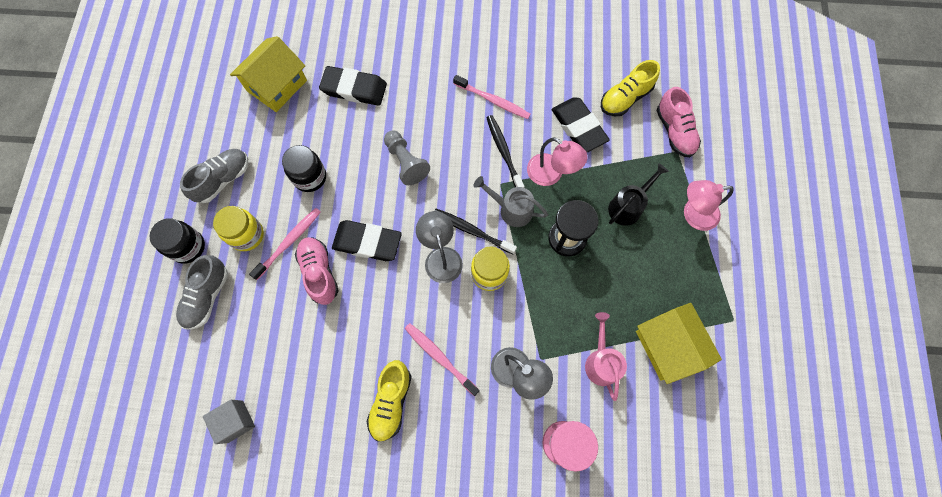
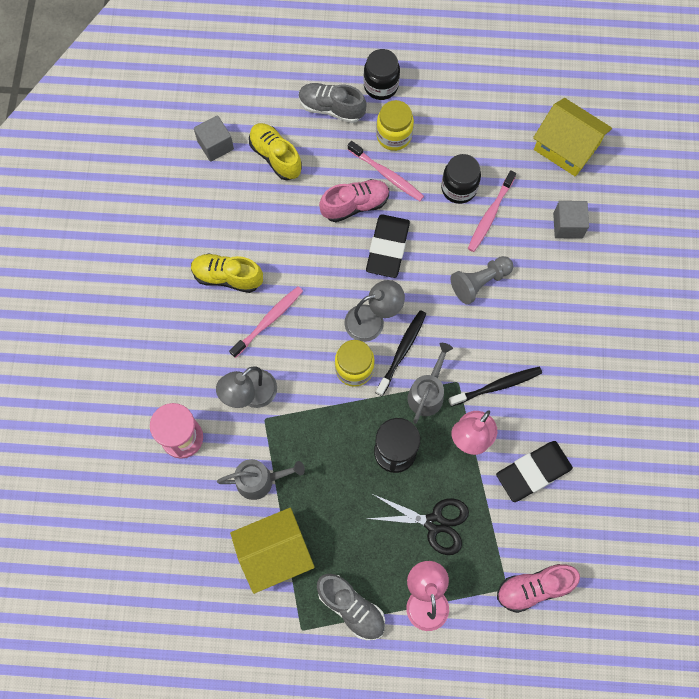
camera: 90 degrees right, 0 degrees up
(223, 179) = (453, 108): grey shoe -> grey shoe (351, 607)
(354, 89) = (567, 225): black eraser -> grey cube
(493, 100) = (562, 375): pink toothbrush -> pink toothbrush (490, 215)
(601, 361) = (260, 480): pink watering can -> grey watering can
(625, 98) = (576, 531): yellow shoe -> yellow shoe (275, 156)
(628, 206) = (434, 523): black watering can -> black scissors

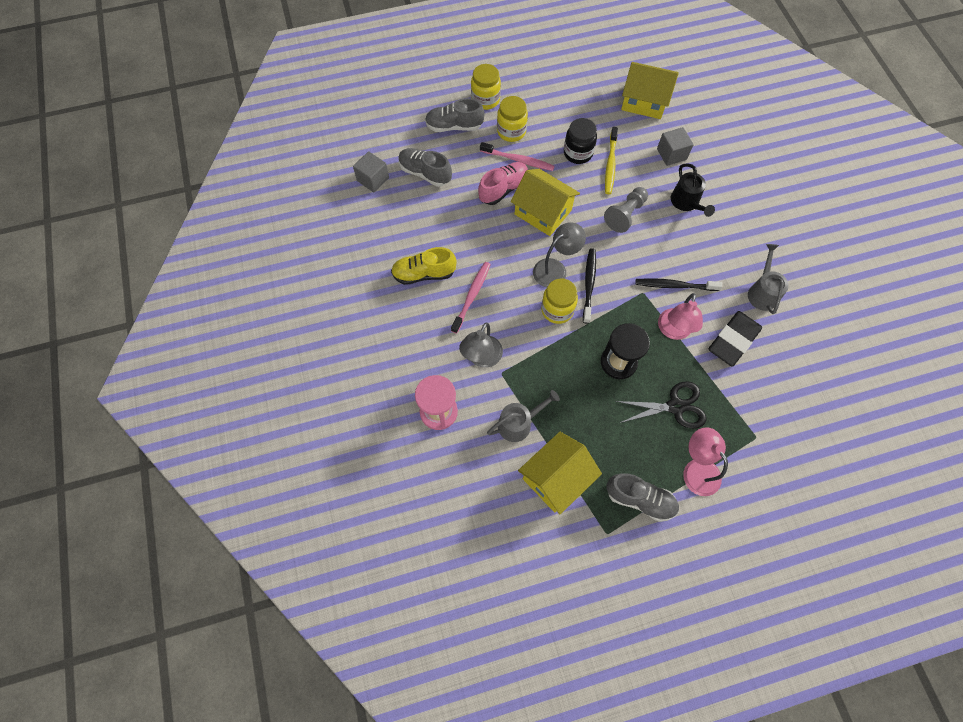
camera: 20 degrees left, 5 degrees down
(275, 156) = (425, 173): yellow shoe -> grey shoe
(381, 86) = (485, 100): black jar -> yellow jar
(387, 248) = (543, 212): black eraser -> yellow house
(427, 393) = (623, 308): grey watering can -> grey watering can (762, 292)
(490, 215) = (610, 164): pink toothbrush -> yellow toothbrush
(497, 386) = (674, 285): black toothbrush -> black toothbrush turned 135 degrees counterclockwise
(533, 588) = (777, 429): pink shoe -> none
(557, 292) = (686, 203): none -> black watering can

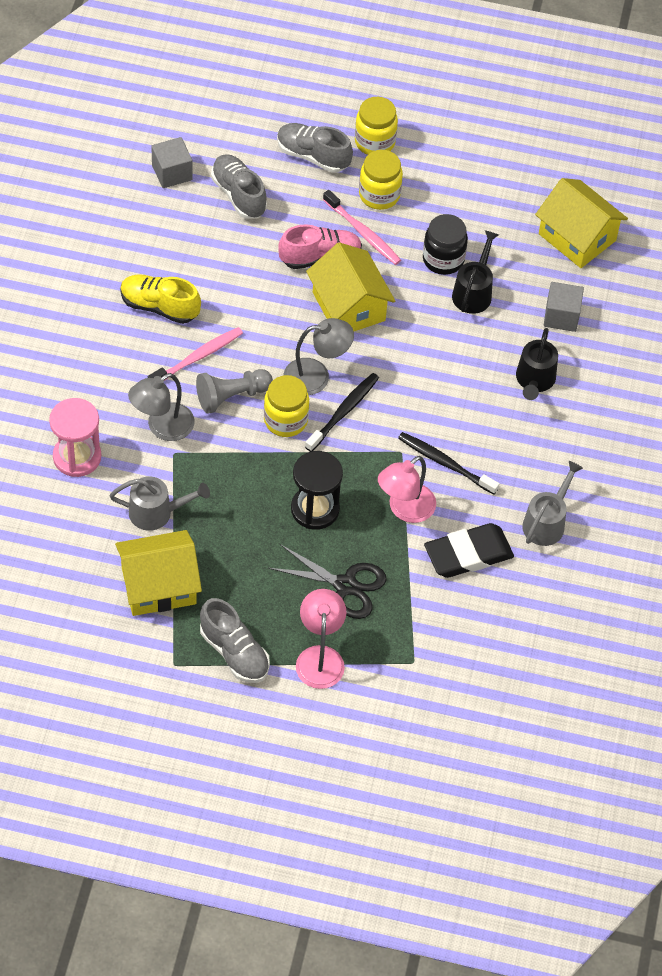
camera: 25 degrees right, 10 degrees down
(610, 164) = (474, 292): yellow toothbrush -> black watering can
(625, 214) = (447, 357): grey pawn -> grey pawn (231, 396)

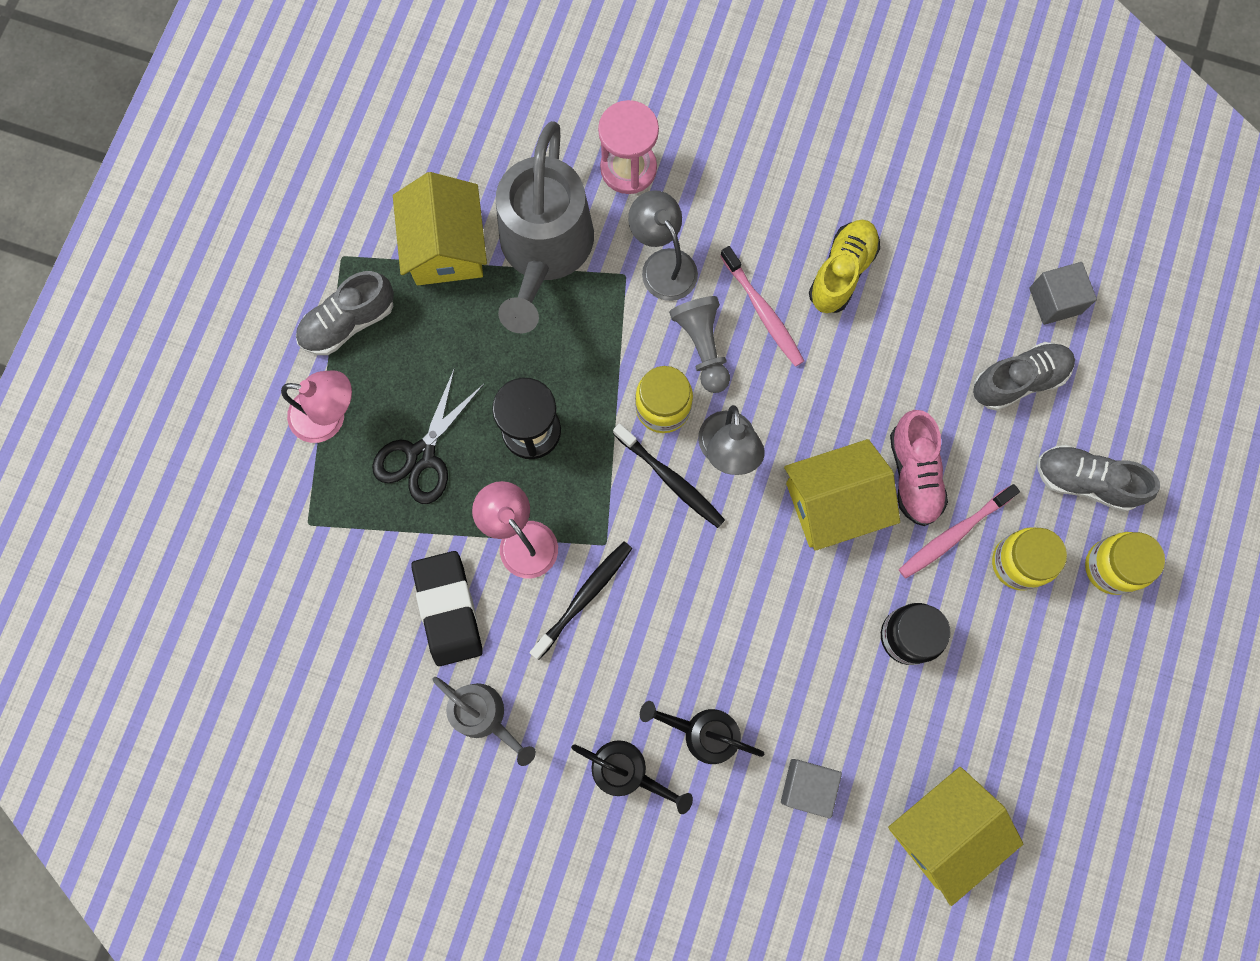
camera: 100 degrees right, 20 degrees up
(157, 512) = (544, 251): grey watering can -> grey watering can, size x1.92
(313, 156) = (1085, 481): grey shoe -> grey shoe turned 105 degrees counterclockwise
(474, 292) = (852, 671): black watering can -> black watering can (627, 772)

